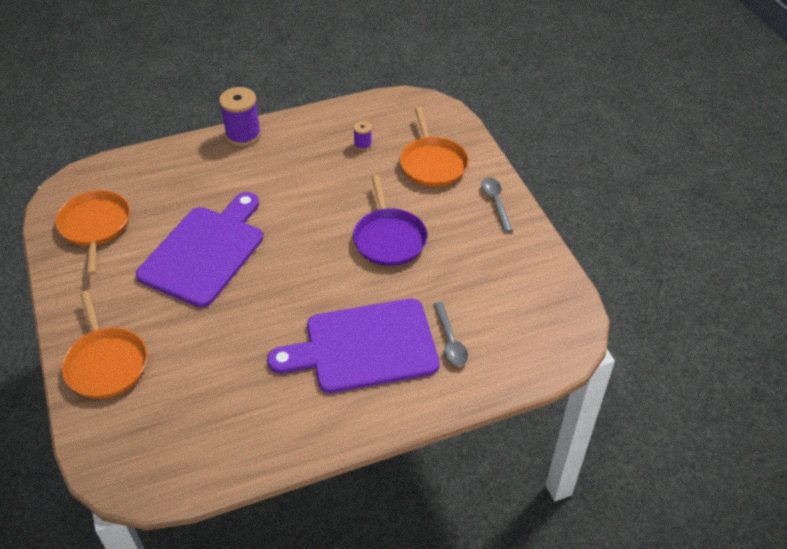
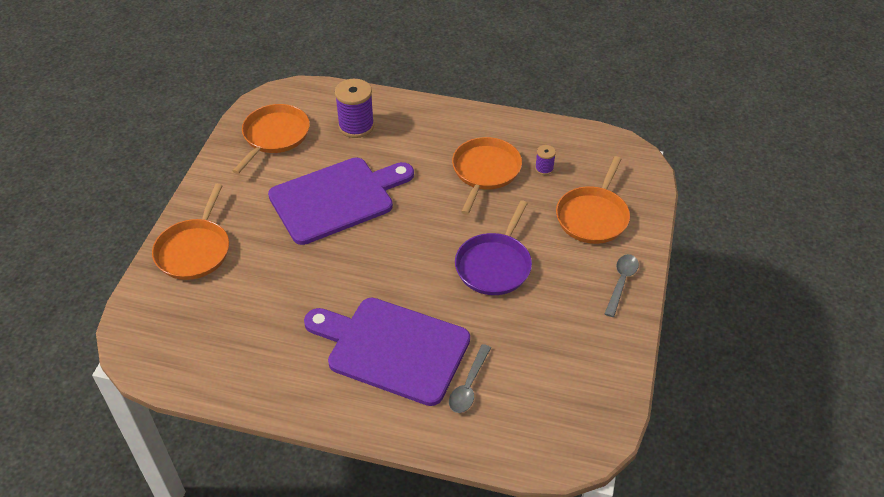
camera: 35 degrees right, 0 degrees up
(243, 135) = (449, 112): purple spool -> purple spool (356, 126)
(316, 168) = (485, 171): none -> orange pan

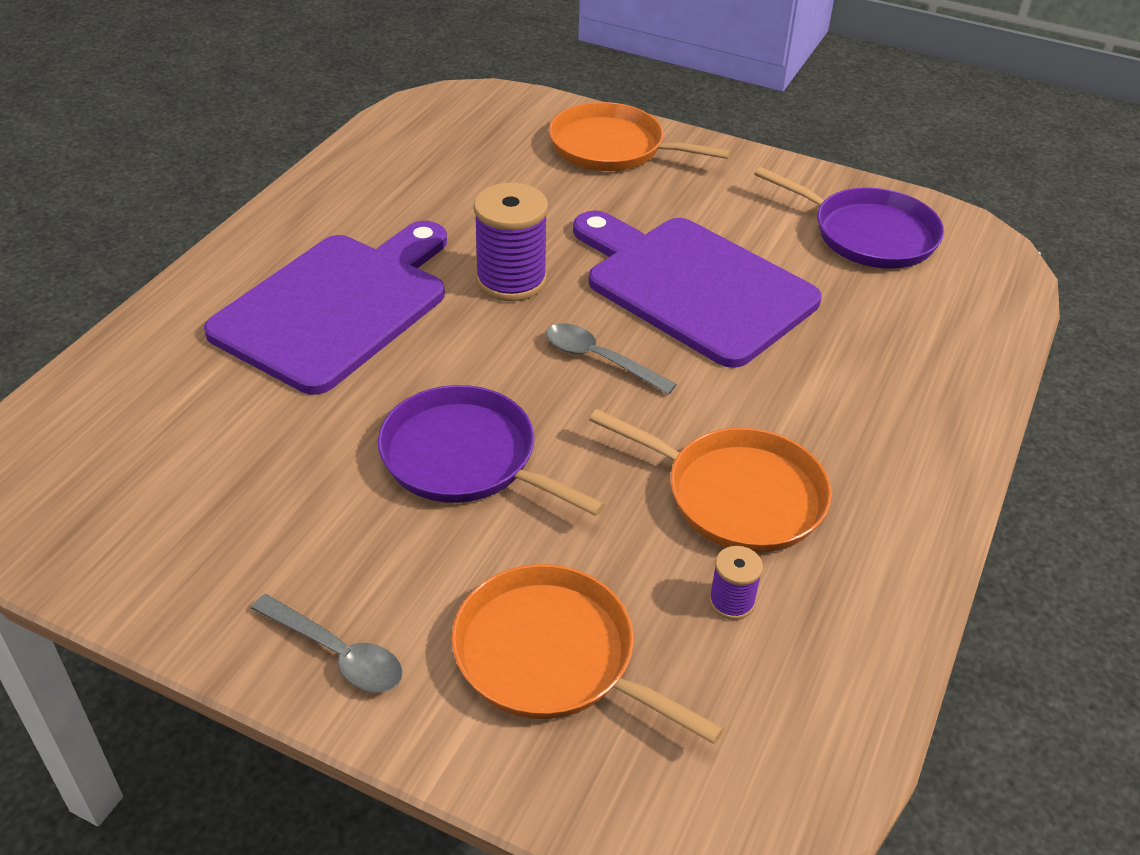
camera: 100 degrees right, 5 degrees down
(274, 136) = (868, 234): orange pan -> purple pan
(336, 199) = (693, 286): purple cutting board -> purple cutting board turned 150 degrees clockwise
(356, 126) = (894, 331): purple spool -> purple spool (511, 280)
(468, 385) = (218, 376): grey spoon -> grey spoon (599, 359)

